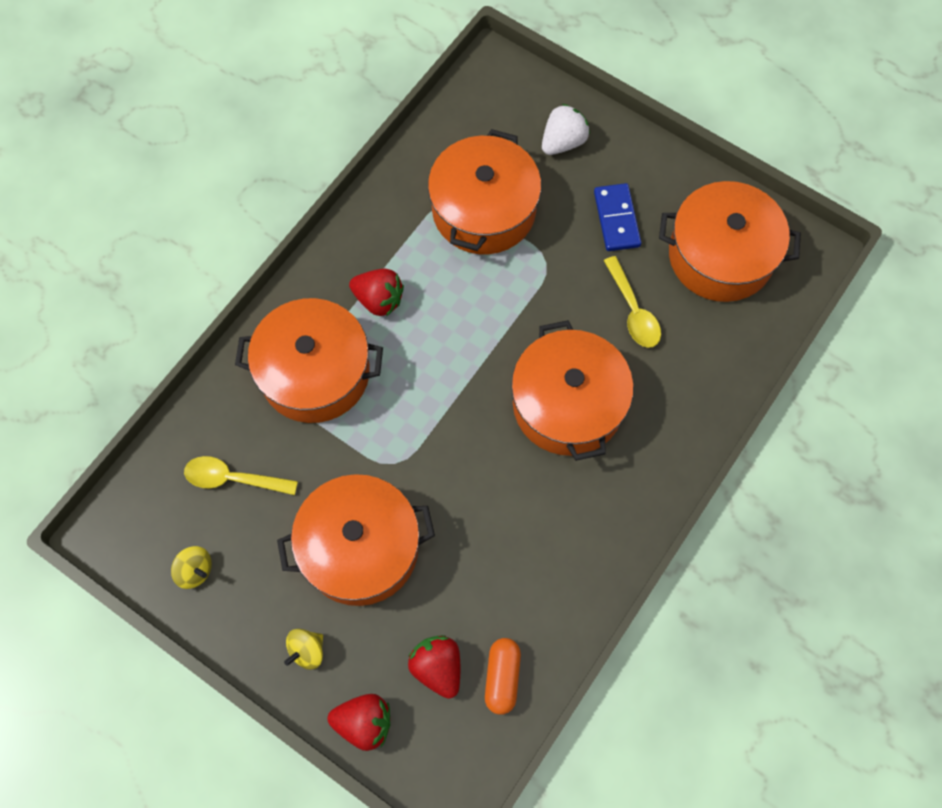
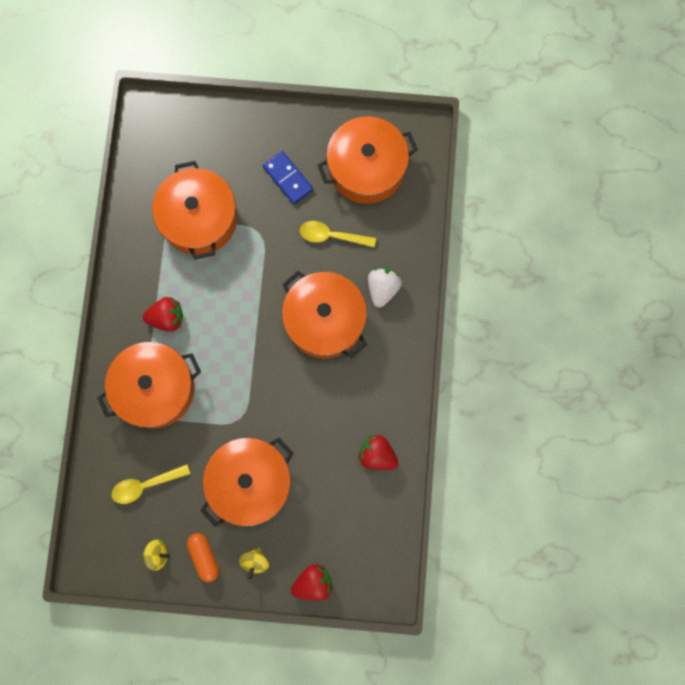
camera: 30 degrees left, 10 degrees up
(437, 667) = (337, 526): red strawberry -> red strawberry (377, 455)
(502, 677) = (378, 510): orange capsule -> orange capsule (204, 557)
(563, 142) = (223, 142): white strawberry -> white strawberry (382, 288)
(633, 311) = (332, 236): yellow spoon -> yellow spoon turned 150 degrees clockwise

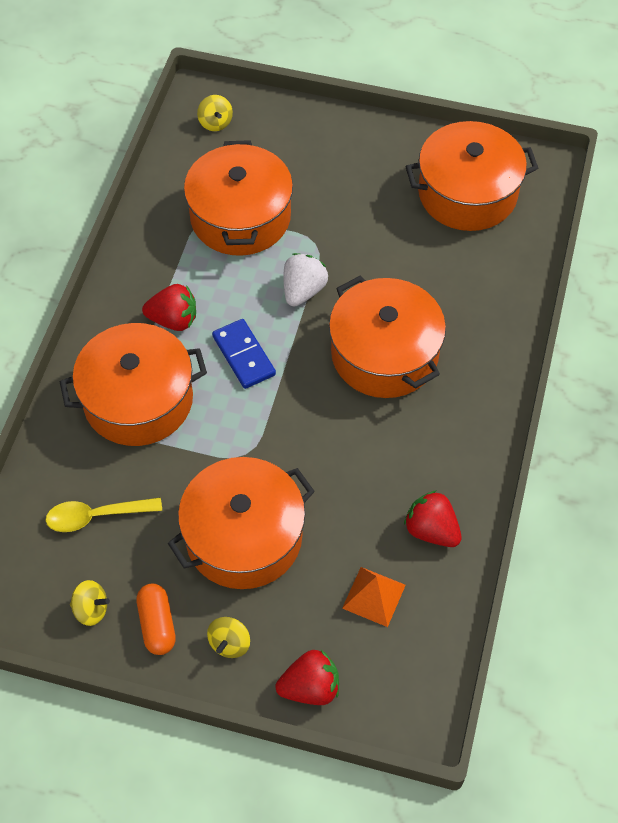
camera: 10 degrees right, 20 degrees down
(163, 134) = (215, 123): none -> yellow spinning top
(288, 178) = (363, 190): blue domino -> blue domino (243, 356)
(332, 236) = (410, 260): yellow spoon -> none
(345, 511) = (373, 596): none -> orange pyramid
(382, 288) = (469, 329): white strawberry -> white strawberry (303, 290)

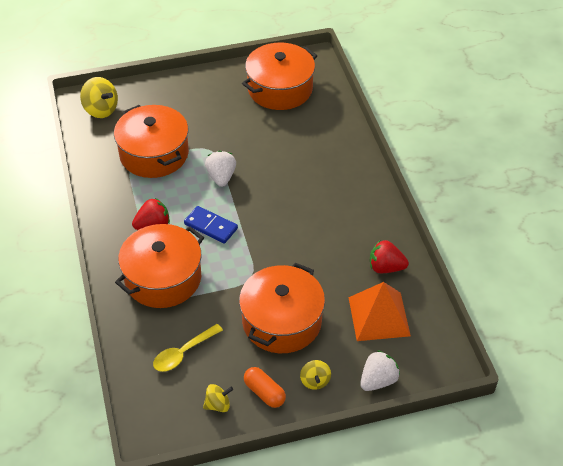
camera: 30 degrees left, 10 degrees down
(215, 123) = (101, 110): yellow spinning top -> yellow spinning top, size x1.64
(310, 687) = (378, 380): red strawberry -> white strawberry
(373, 596) = (379, 316): orange pyramid -> orange pyramid, size x1.66
(384, 354) = (293, 190): orange pot -> none

